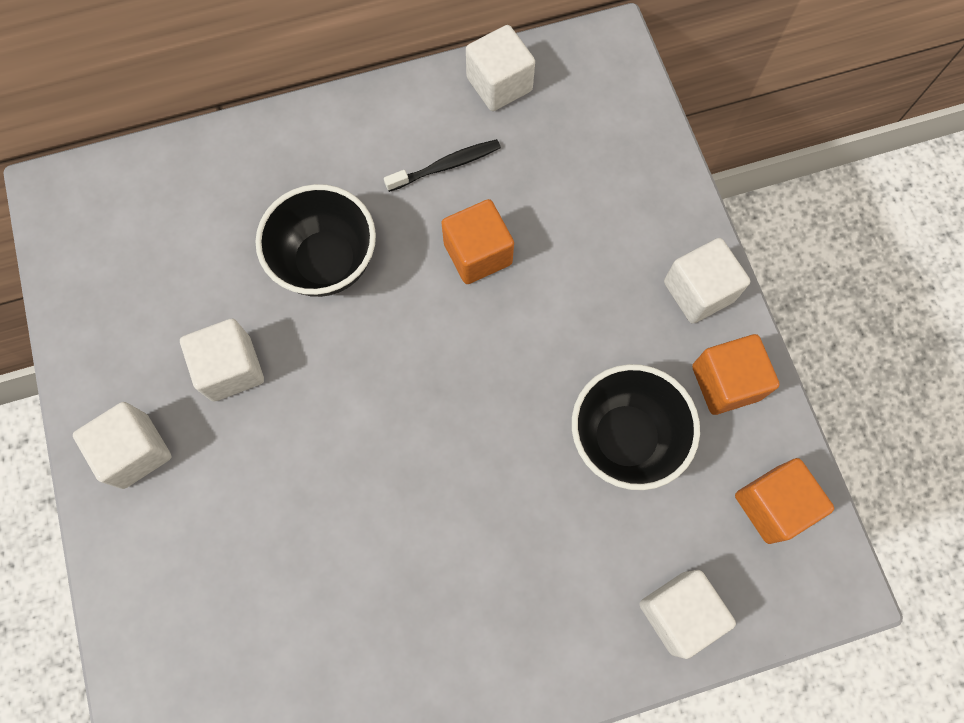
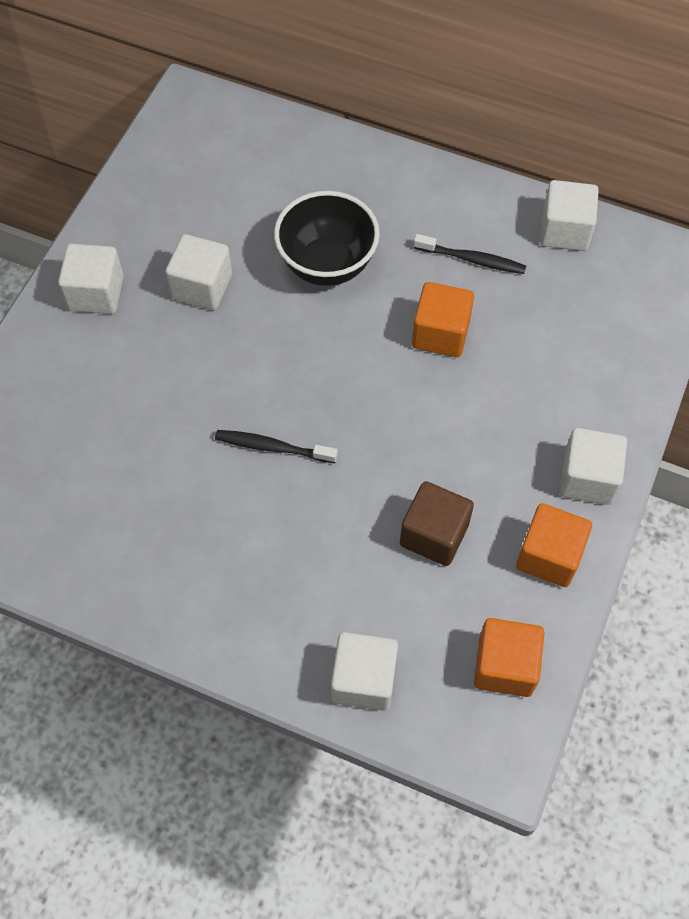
camera: 40 degrees right, 10 degrees down
(427, 469) = (273, 447): none -> black toothbrush
(624, 438) = (434, 534): black bowl -> brown cube

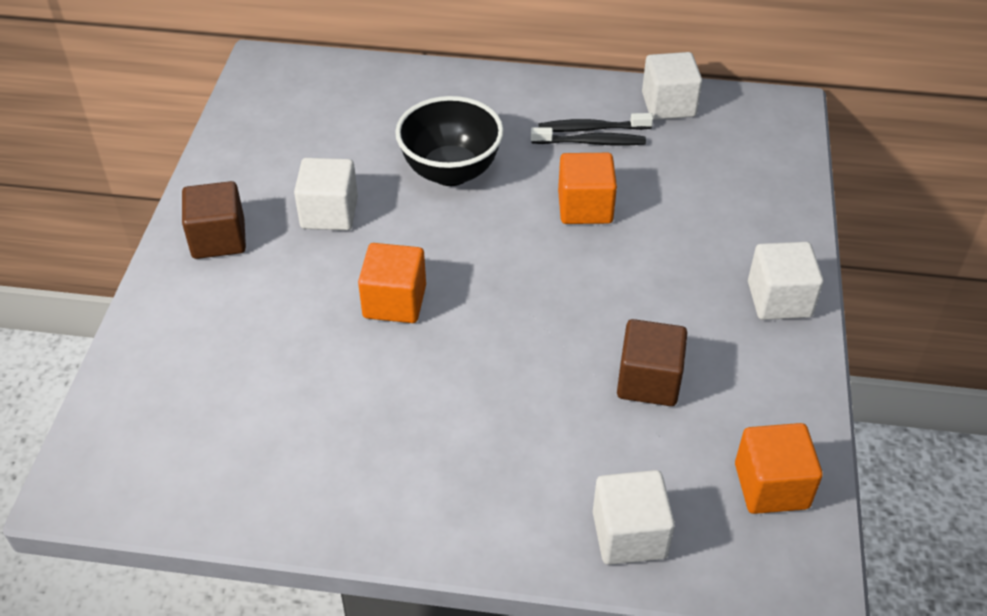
camera: 15 degrees left, 15 degrees down
(96, 293) = (218, 239): white cube -> brown cube
(273, 447) = (452, 338): black toothbrush -> black toothbrush (591, 128)
(549, 556) = (771, 375): orange cube -> orange cube (394, 302)

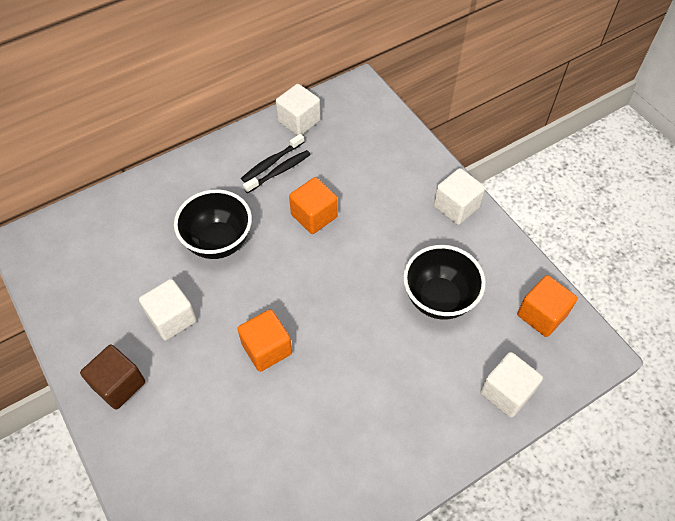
camera: 40 degrees left, 10 degrees up
(648, 381) = (439, 299): brown cube -> black bowl

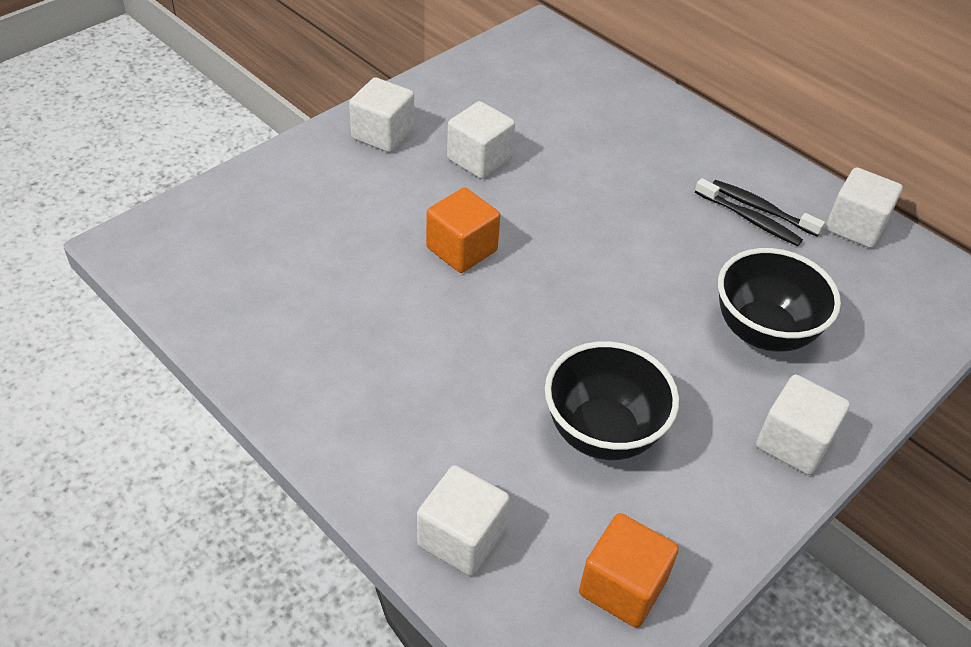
camera: 75 degrees right, 10 degrees down
(119, 384) = (383, 134): brown cube -> white cube
(218, 242) = (604, 179): black bowl -> black bowl (763, 332)
(314, 216) = (690, 267): orange cube -> none

